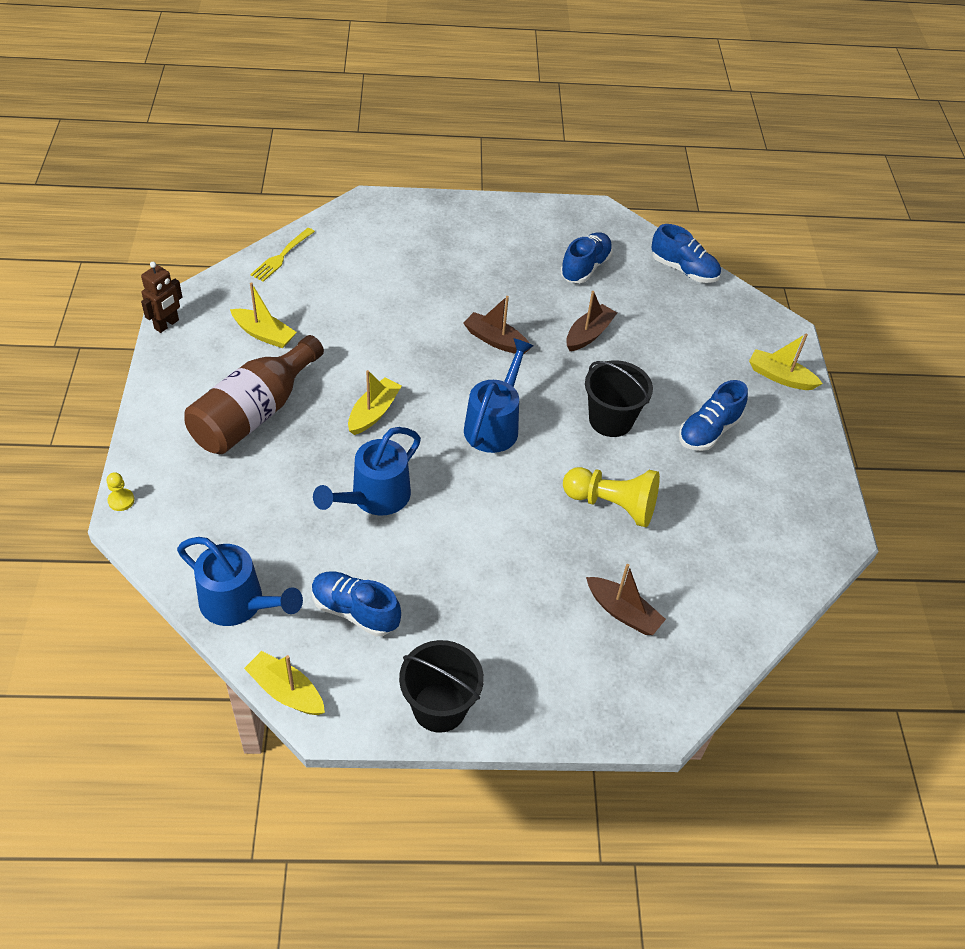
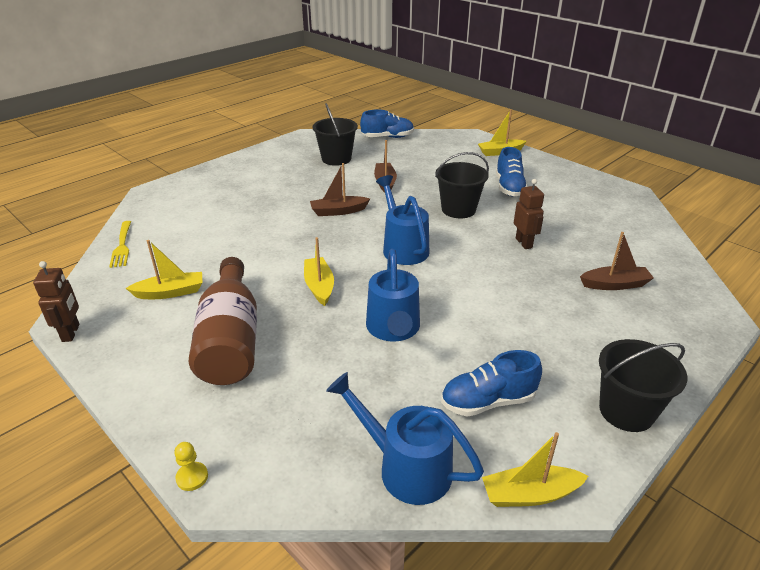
camera: 40 degrees left, 15 degrees down
(239, 604) = (405, 467): blue watering can -> blue watering can turned 135 degrees counterclockwise
(585, 267) = (336, 159): blue shoe -> black bucket
(612, 505) = (524, 243): yellow pawn -> brown robot

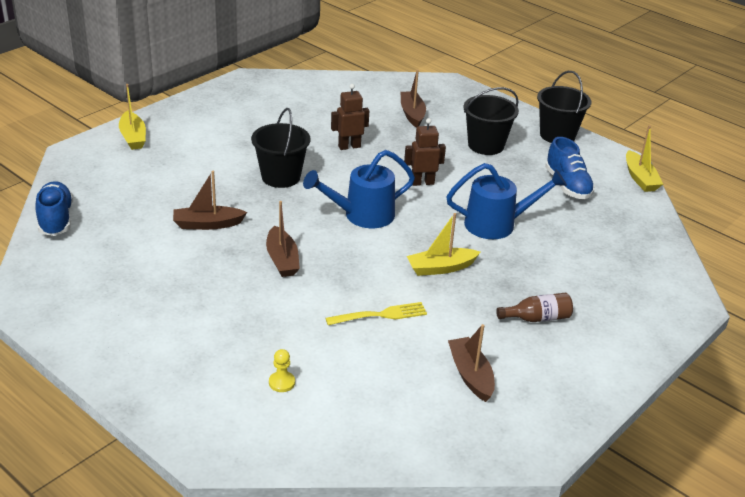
camera: 95 degrees left, 0 degrees up
(71, 333) = (559, 440): brown robot -> brown robot (422, 182)
(122, 245) = (374, 445): yellow fork -> yellow fork (380, 315)
(170, 292) = (470, 375): yellow boat -> brown boat
(192, 477) = (692, 318): yellow pawn -> yellow pawn (282, 382)
(231, 340) = (537, 318): brown bottle -> brown bottle, size x0.46
(336, 159) = (123, 265): black bucket -> black bucket (486, 145)
(405, 467) = (640, 223): blue watering can -> none
(509, 187) = (230, 141): blue shoe -> none

